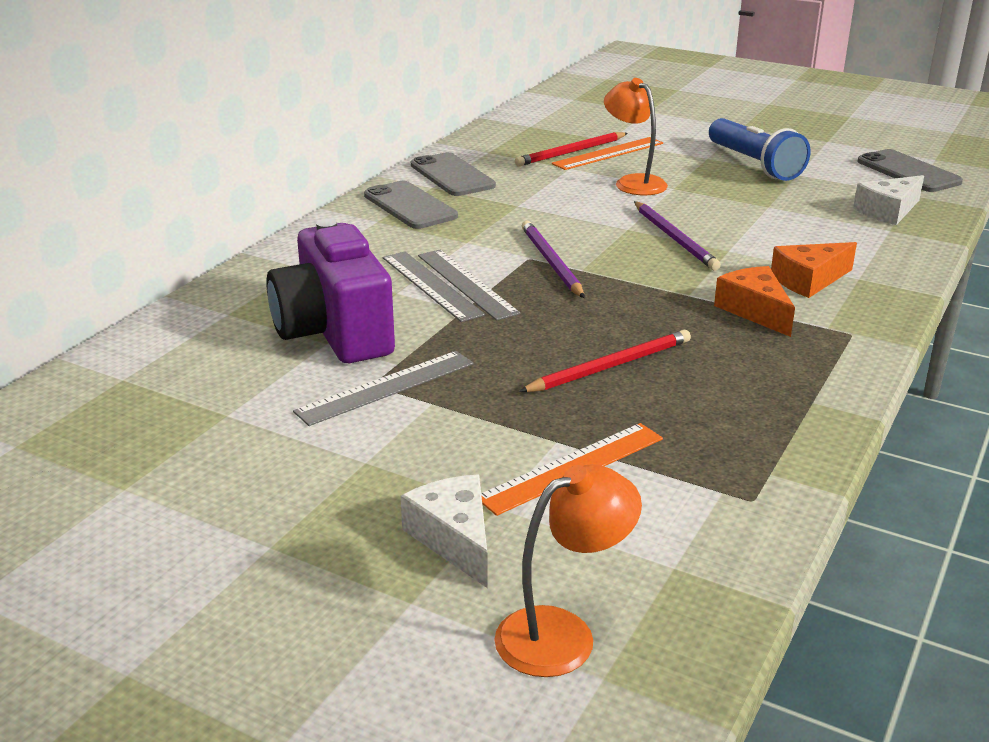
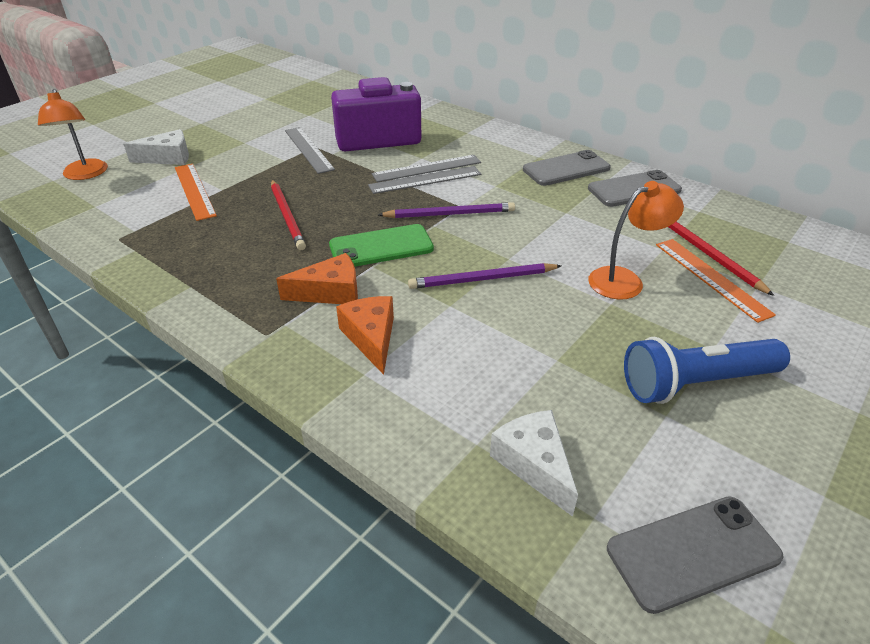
camera: 100 degrees right, 10 degrees up
(647, 294) = (381, 247): none -> green phone

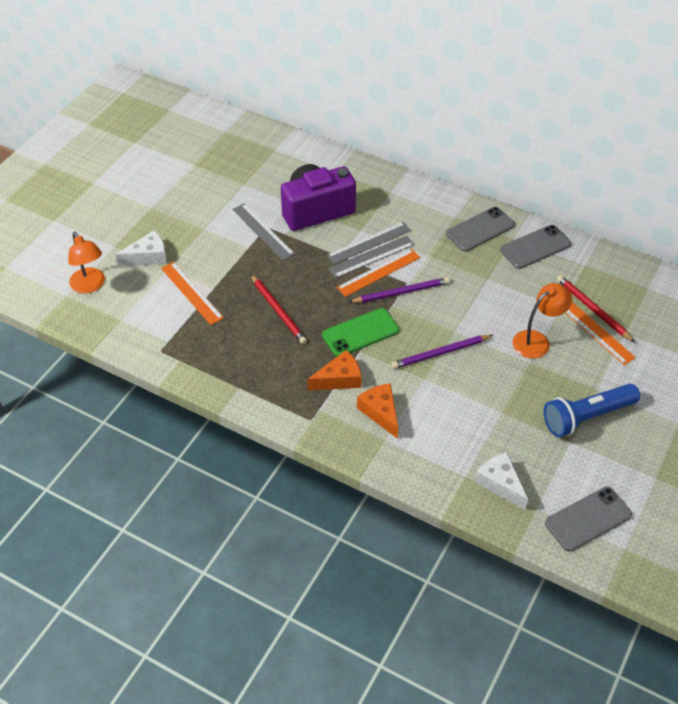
camera: 10 degrees left, 10 degrees up
(428, 194) = (379, 272): none -> orange ruler

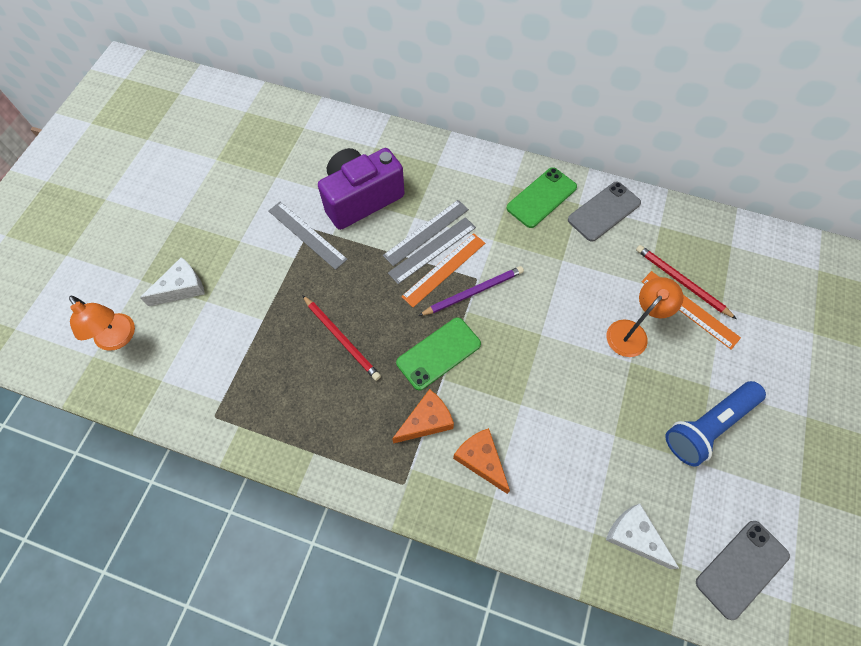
camera: 10 degrees left, 15 degrees up
(191, 293) = (238, 330): orange ruler -> none
(440, 353) = (531, 366): purple pencil -> none
(480, 229) = (541, 198): grey phone -> green phone

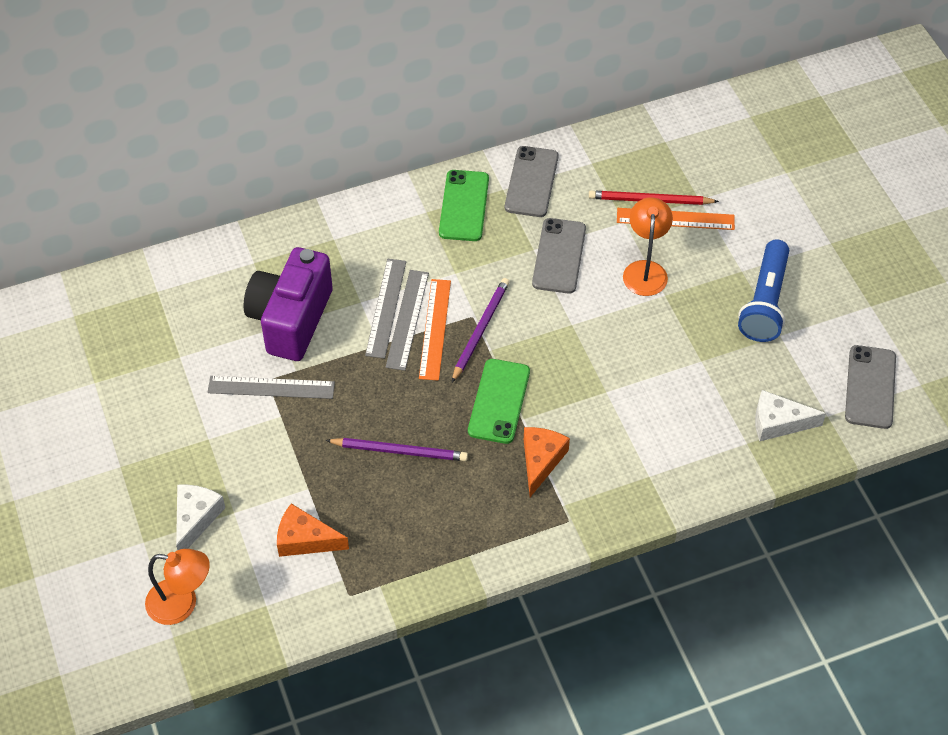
camera: 40 degrees left, 10 degrees down
(341, 339) = (400, 451): red pencil -> purple pencil
(481, 460) = (613, 456): orange cheese -> orange cheese (305, 539)
(576, 277) = (559, 256): none -> grey phone

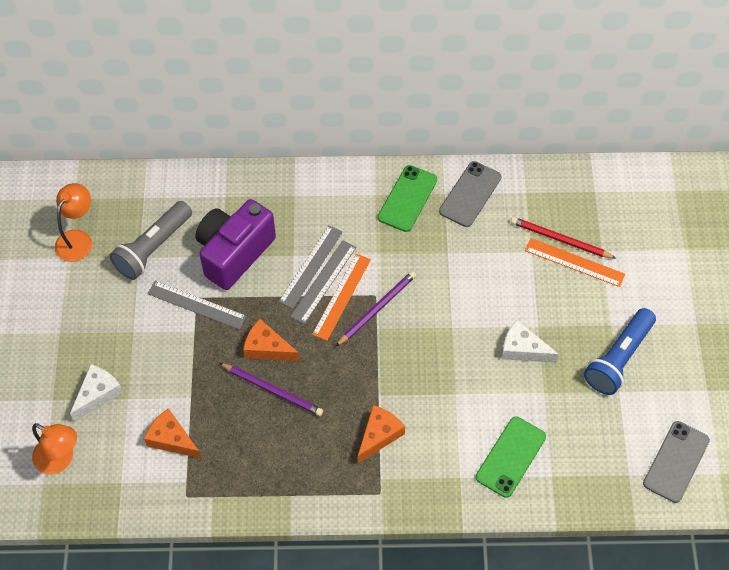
camera: 20 degrees right, 5 degrees up
(192, 342) = (153, 248): none -> grey flashlight
(373, 408) = (267, 348): none -> orange cheese
(499, 401) = (366, 374): green phone -> green phone (510, 457)
(559, 256) = (466, 265): grey phone -> none
(645, 270) = (531, 299): orange lamp -> orange lamp (78, 239)
(778, 423) = (585, 467): white cheese -> white cheese (523, 349)

